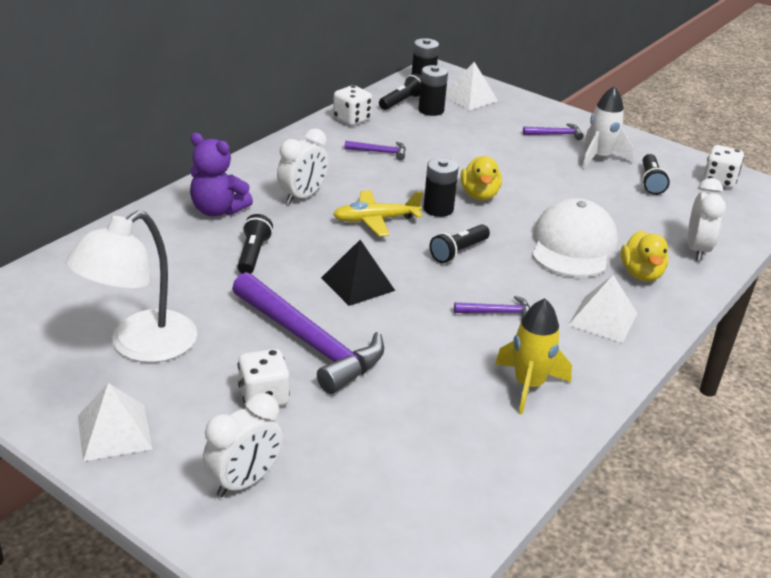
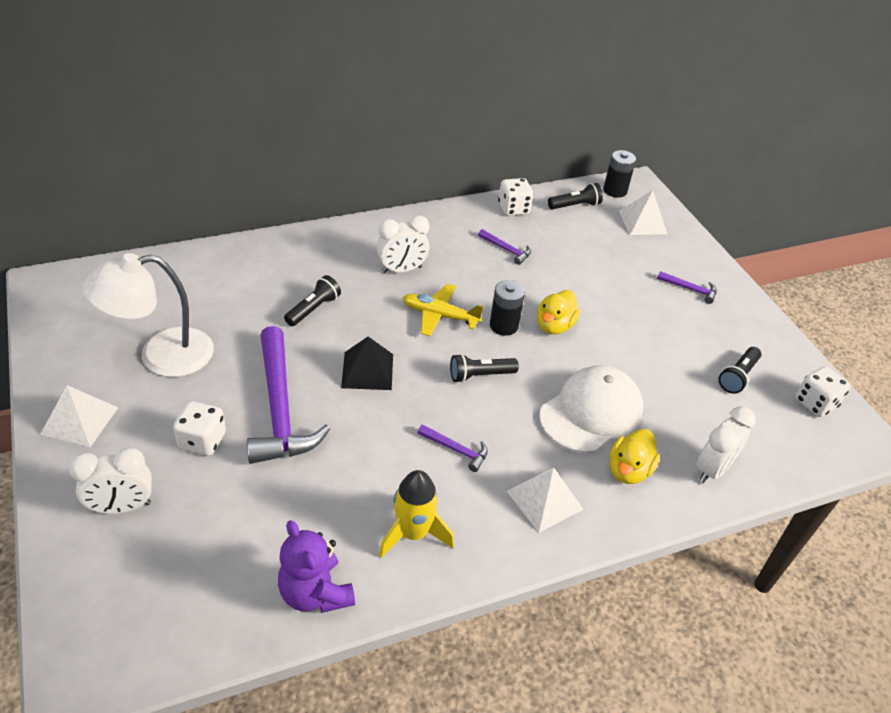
camera: 30 degrees right, 10 degrees up
(217, 210) = (325, 257): purple teddy bear -> purple teddy bear (315, 593)
(431, 110) = (593, 223): black battery -> none
(600, 157) = (710, 330): white rocket -> none

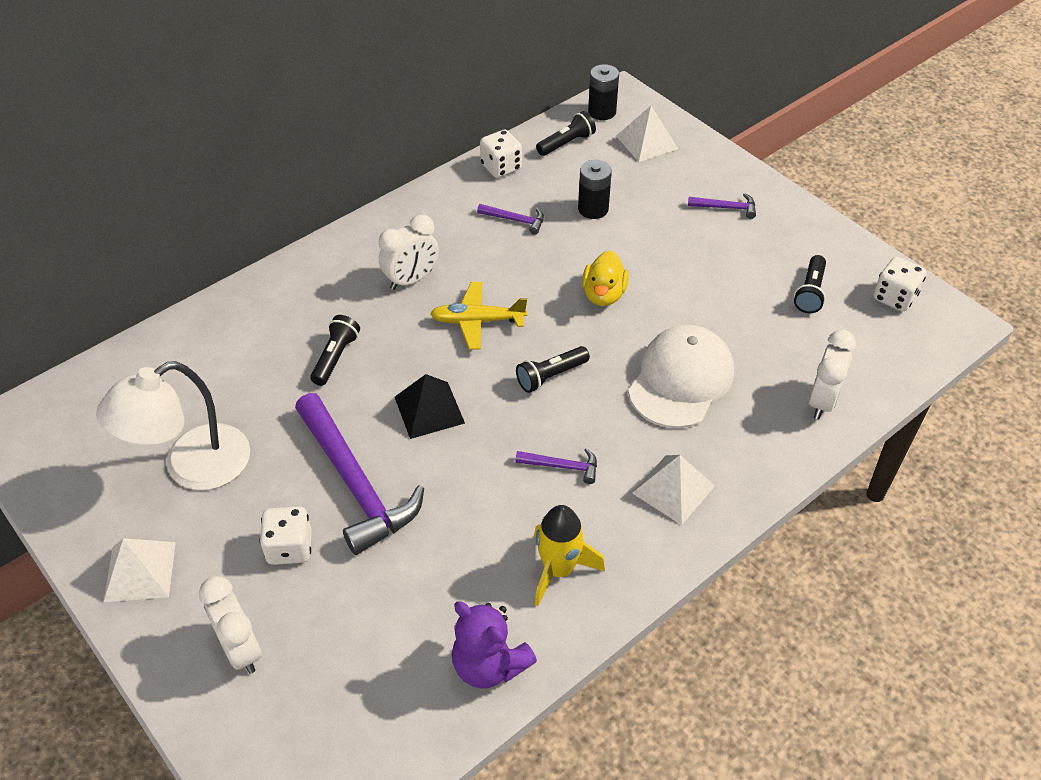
camera: 15 degrees left, 5 degrees up
(122, 507) = (240, 649): white clock -> white clock turned 90 degrees clockwise
(503, 325) = (550, 311): black battery -> black battery (593, 209)
(628, 470) = (742, 430): yellow duck -> none

